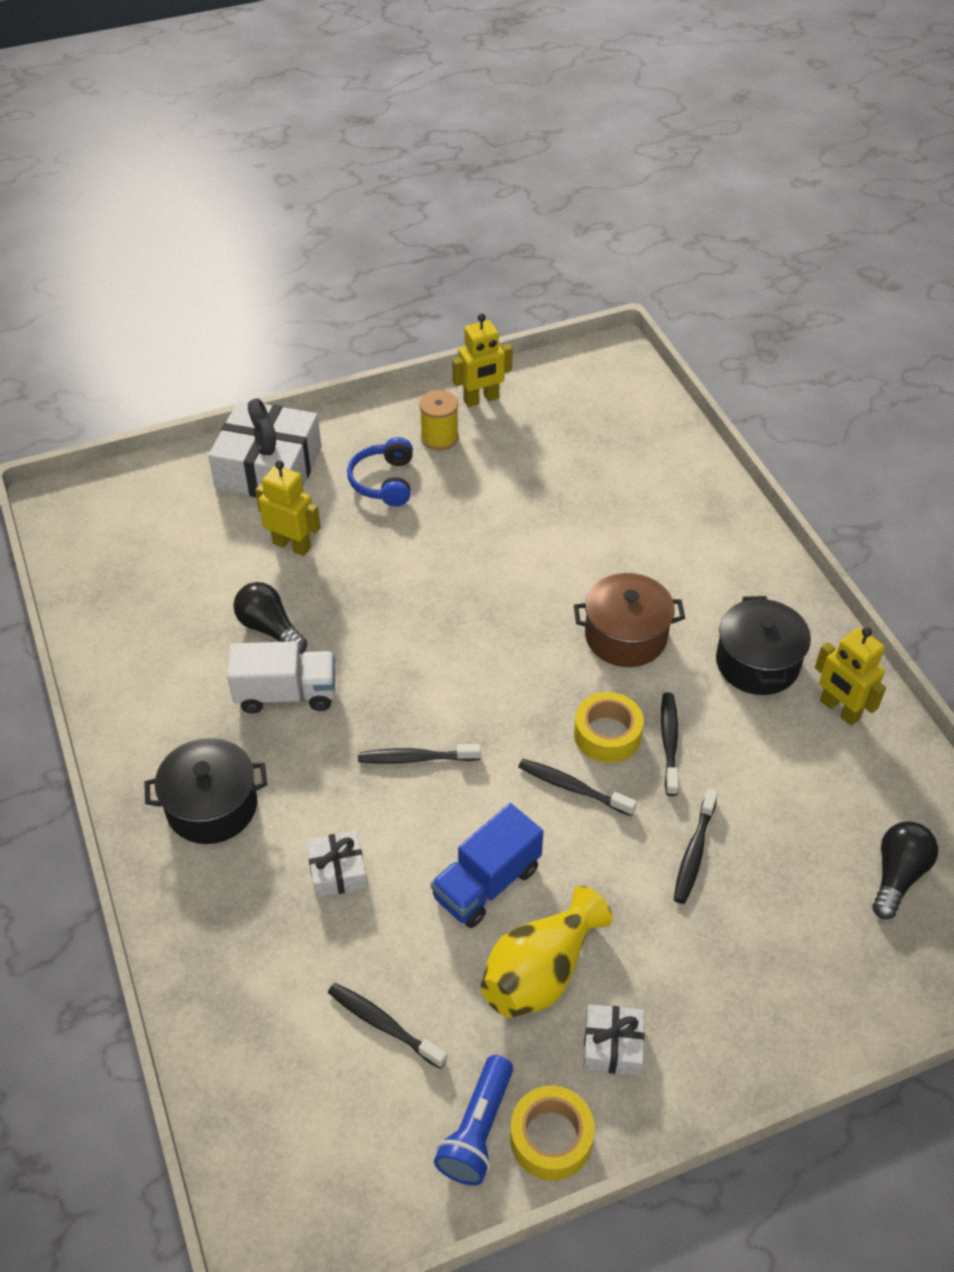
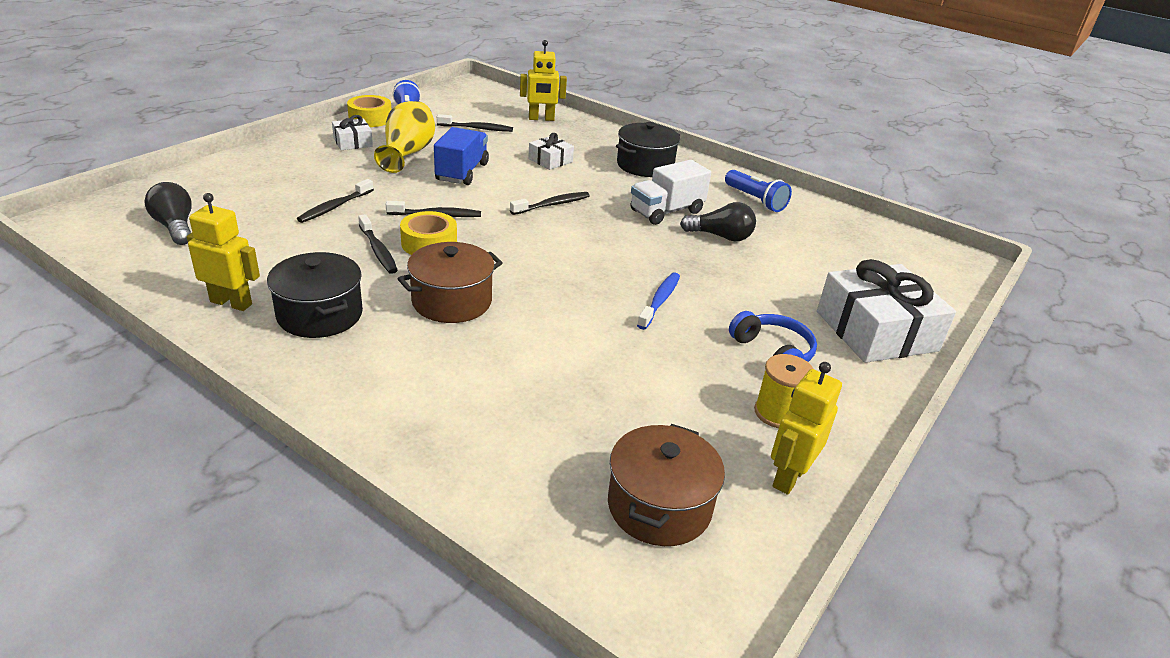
camera: 145 degrees right, 15 degrees down
(152, 675) = (755, 200): none -> blue flashlight
(292, 545) = (776, 284): yellow robot -> yellow robot (541, 119)
(426, 567) = (660, 301): none -> blue toothbrush
(582, 414) = (659, 506): none -> brown pot
(694, 853) = (334, 207): black toothbrush -> black toothbrush turned 135 degrees counterclockwise
(897, 875) = (175, 227): black light bulb -> black light bulb turned 150 degrees clockwise

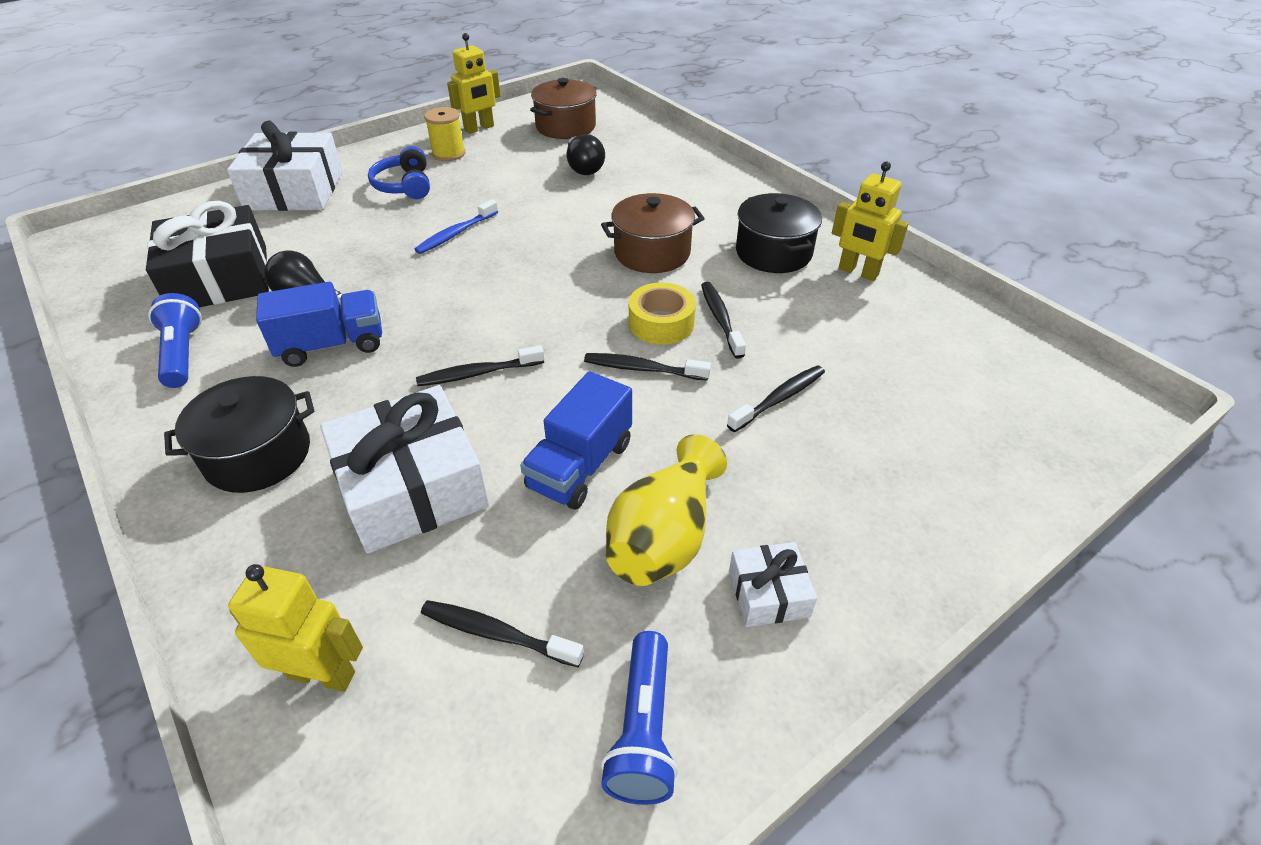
camera: 160 degrees left, 10 degrees up
(175, 227) = (972, 380): black light bulb -> black light bulb (583, 167)
(370, 118) = (735, 715): yellow tape -> none
(550, 160) = (412, 487): white gift -> white gift, size x2.06
(666, 211) = (332, 345): white truck -> blue truck
(807, 244) = (220, 278): none -> black gift

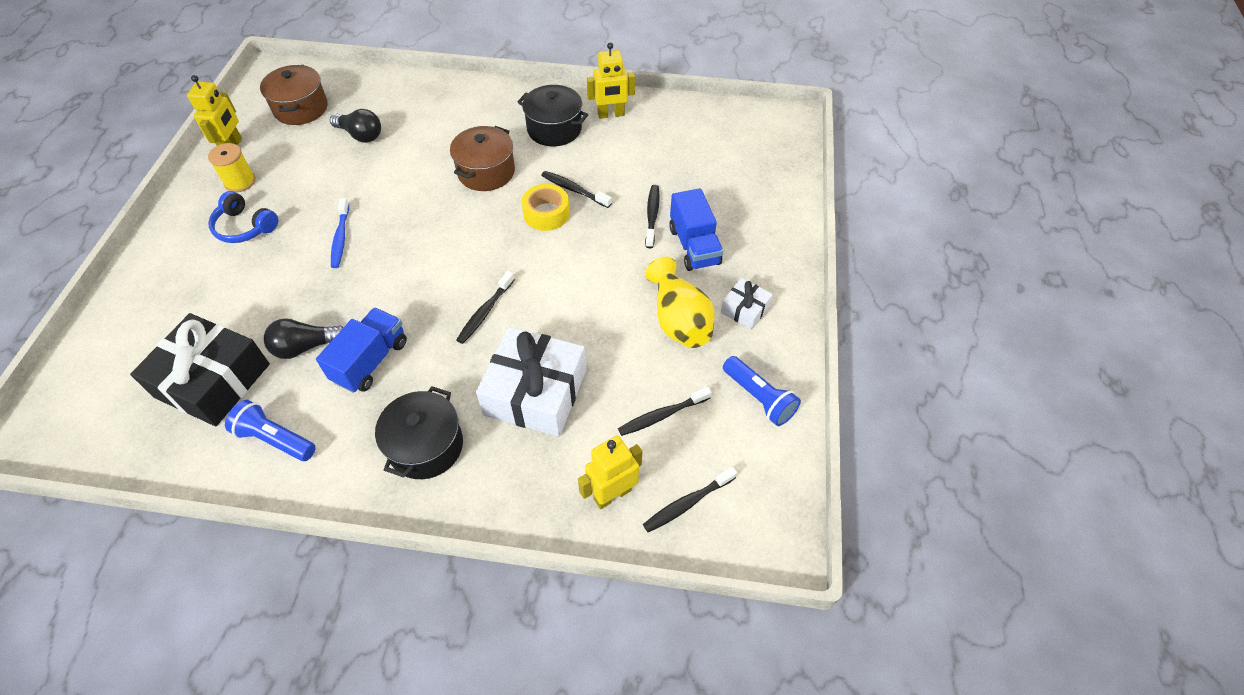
camera: 45 degrees left, 10 degrees up
(295, 191) = (157, 285): white gift -> none
(580, 465) = (602, 318): blue truck -> blue truck (694, 246)
(642, 369) = (569, 246): black toothbrush -> black toothbrush (687, 503)

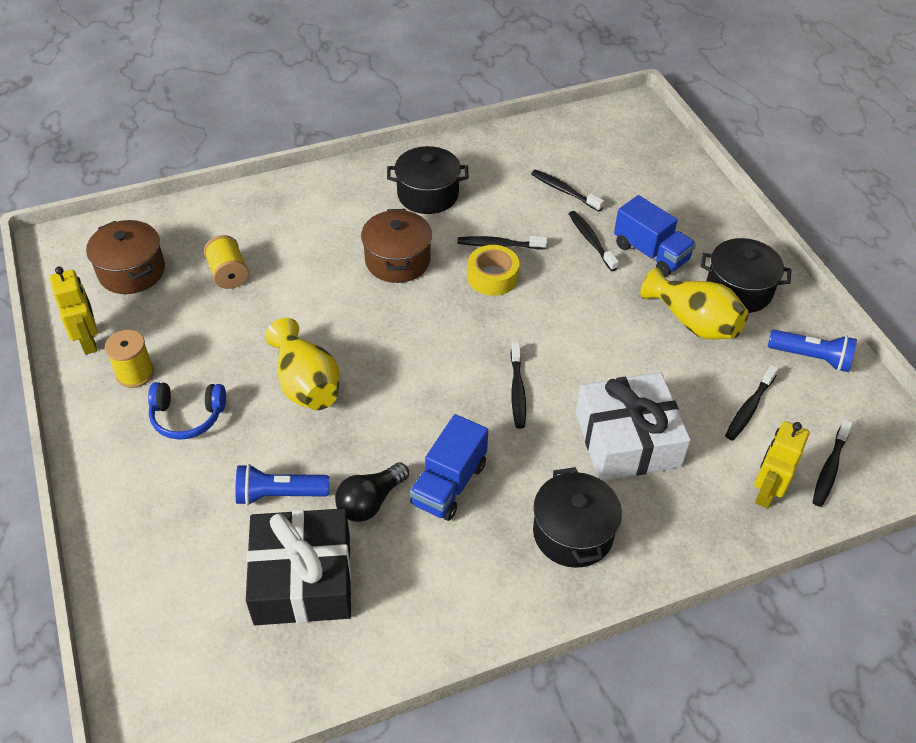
camera: 30 degrees left, 5 degrees down
(275, 439) = (423, 599): blue flashlight -> blue flashlight (279, 494)
(340, 238) = (306, 384): blue toothbrush -> yellow vase
(360, 135) = (228, 274): black light bulb -> yellow spool
(370, 361) = (449, 484): blue truck -> blue truck turned 150 degrees counterclockwise
(611, 114) = (470, 161): yellow robot -> none
(666, 166) = (564, 191): none -> black toothbrush
(745, 309) = (738, 289): white gift -> black pot

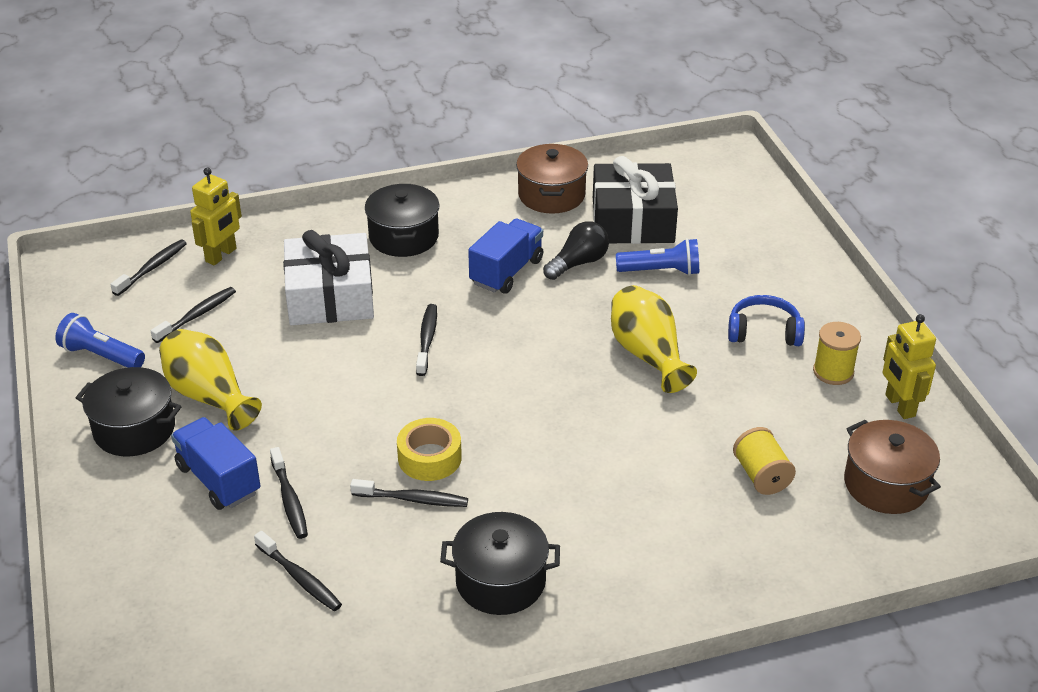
camera: 175 degrees left, 10 degrees down
(397, 260) = (547, 484): brown pot -> brown pot (551, 195)

